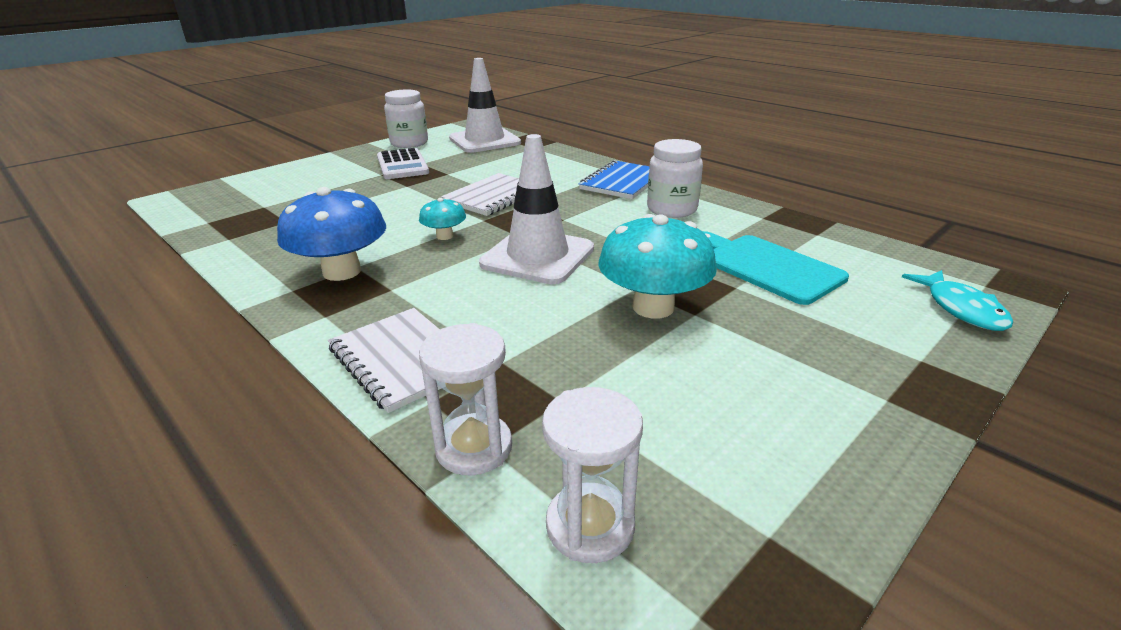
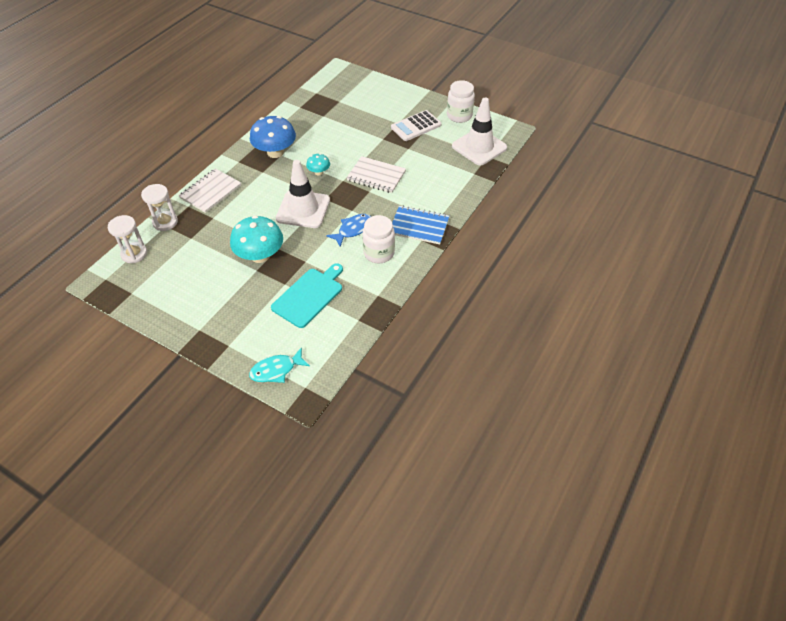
camera: 75 degrees right, 20 degrees up
(611, 222) = (353, 229): none -> blue fish

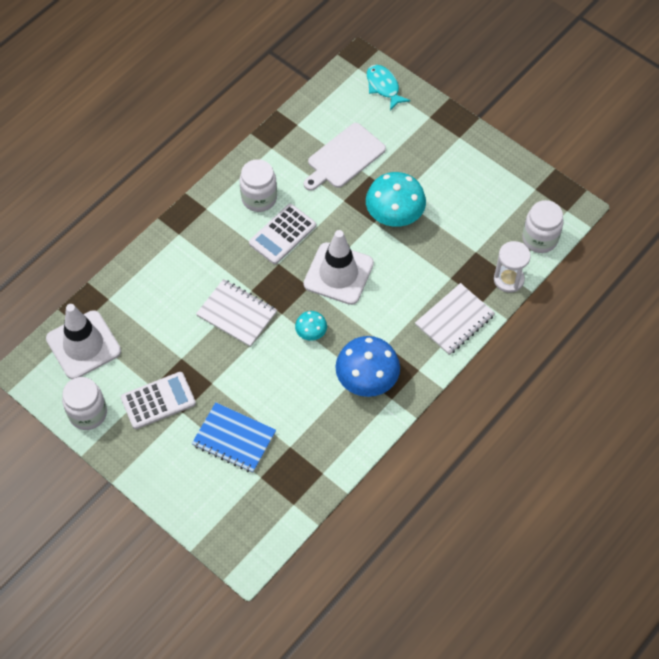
camera: 170 degrees left, 10 degrees up
(134, 254) = (540, 239): white hourglass -> white jar
(276, 370) = (383, 87): turquoise fish -> turquoise fish turned 105 degrees counterclockwise
(309, 296) = (344, 158): turquoise cutting board -> white cutting board
(353, 229) = (282, 234): blue fish -> white calculator
(419, 226) = (203, 227): blue notebook -> blue notebook (234, 439)

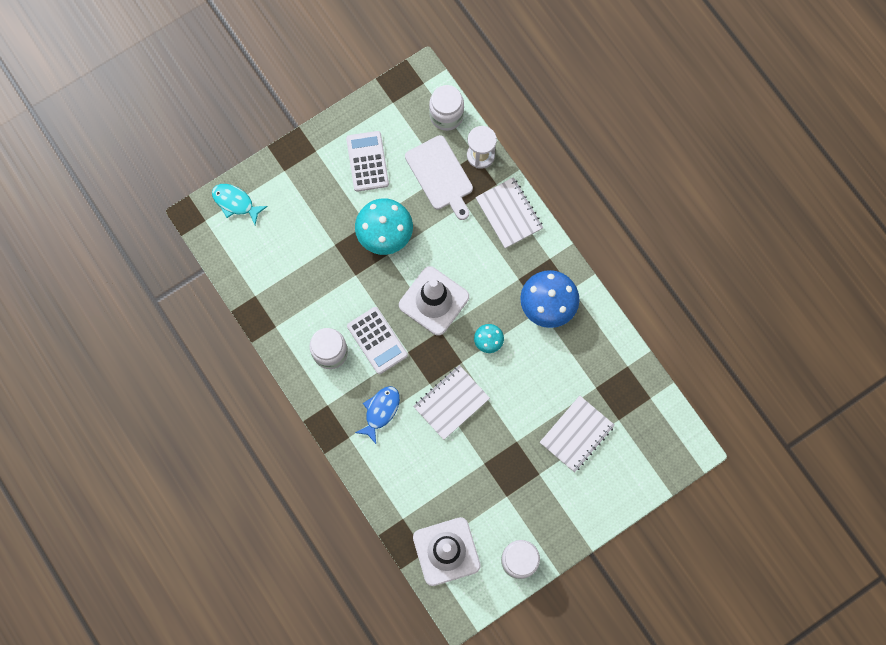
camera: 75 degrees left, 15 degrees up
(158, 401) = (522, 493): white calculator -> white calculator (367, 161)
(212, 254) = (380, 411): none -> blue fish
(234, 439) = (576, 434): blue notebook -> white notebook
(344, 158) = (307, 262): white cutting board -> white cutting board (440, 175)
(383, 87) = (235, 202): turquoise fish -> turquoise fish turned 45 degrees clockwise

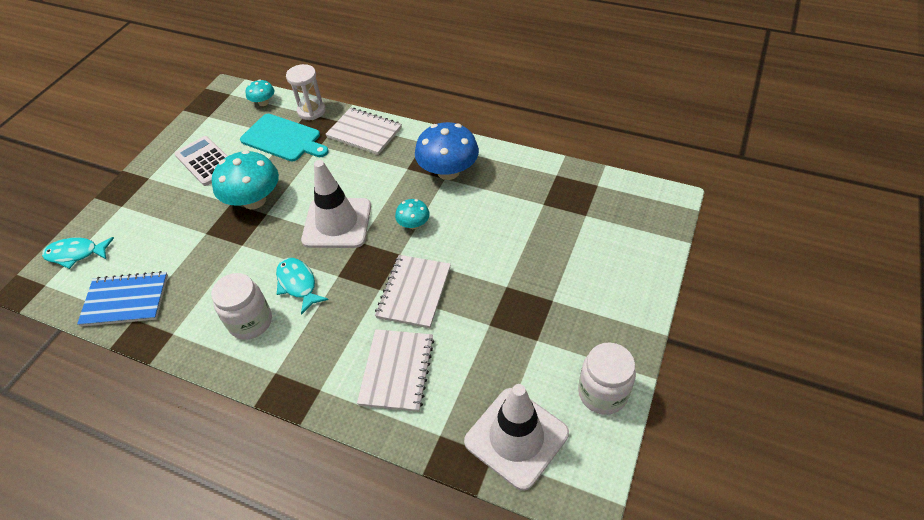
camera: 30 degrees left, 25 degrees down
(255, 274) = (125, 300): none -> blue notebook
(377, 340) = (298, 284): white calculator -> turquoise fish
(380, 411) = (341, 343): blue fish -> none
(440, 175) = (283, 138): white cutting board -> turquoise cutting board
(446, 116) = (263, 103): white jar -> turquoise mushroom
(576, 434) = (558, 247): white notebook -> white notebook (397, 371)

